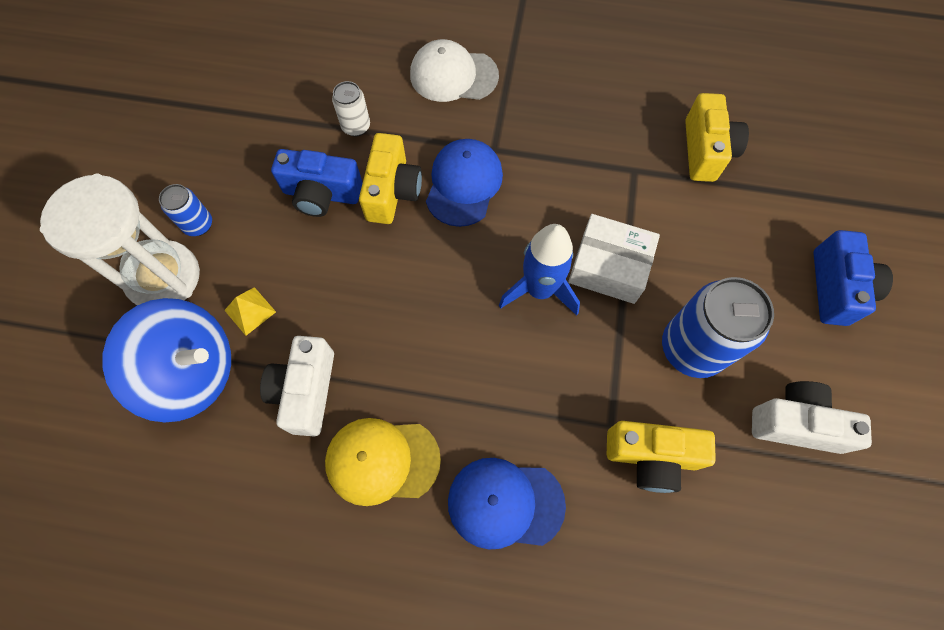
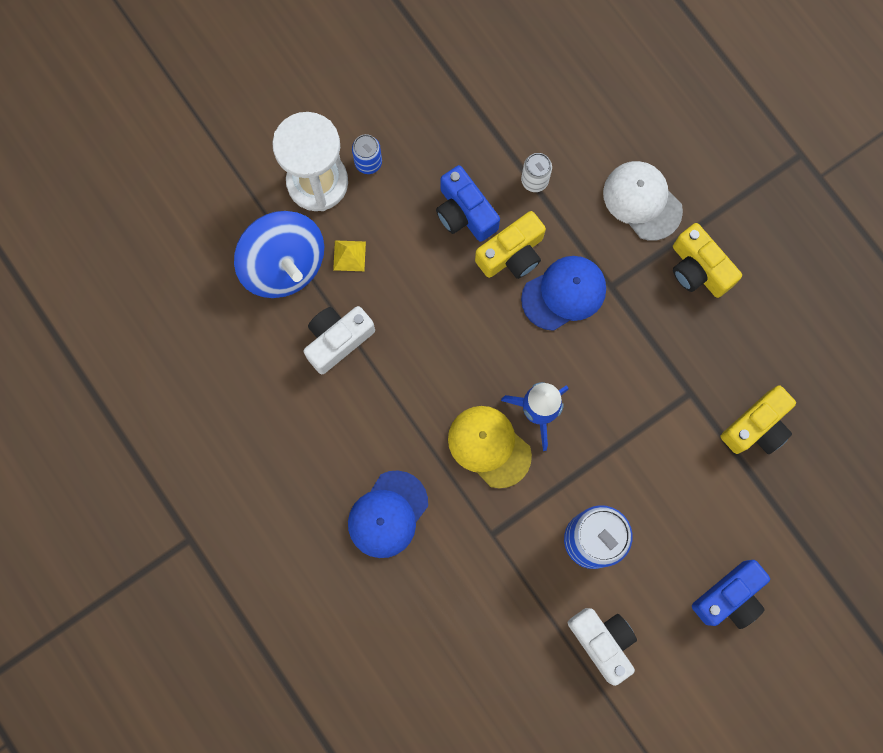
camera: 45 degrees right, 10 degrees up
(382, 461) = (343, 424): yellow cap -> yellow cap (489, 446)
(505, 503) = (387, 514): blue cap -> blue cap turned 105 degrees counterclockwise
(608, 267) = (597, 441): white box -> none
(651, 456) = (496, 573): yellow camera -> yellow camera (698, 269)

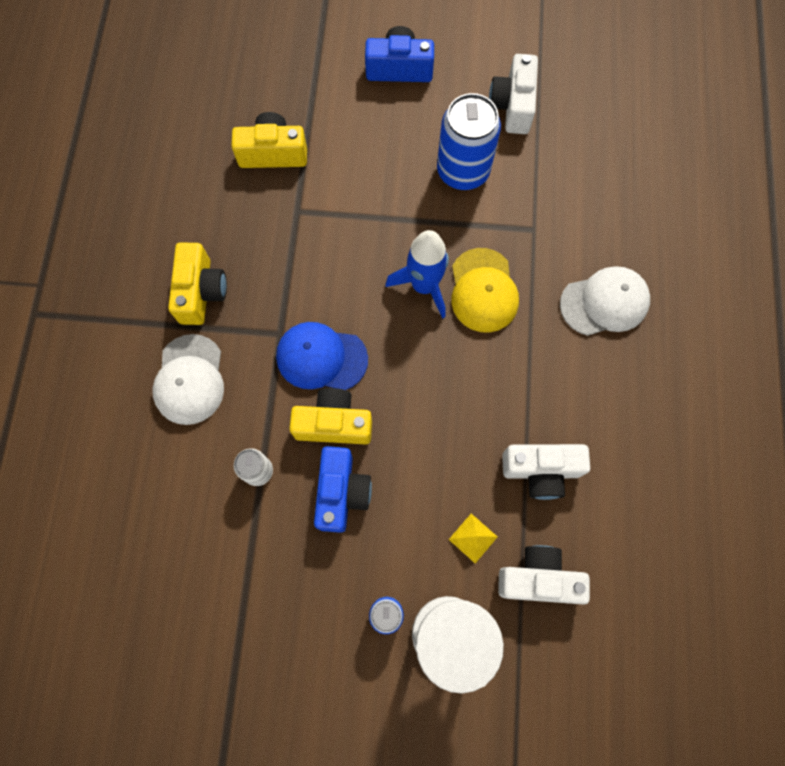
camera: 140 degrees left, 5 degrees down
(284, 265) = (538, 578): blue spinning top -> white camera
(387, 514) = (604, 302): blue cap -> white cap

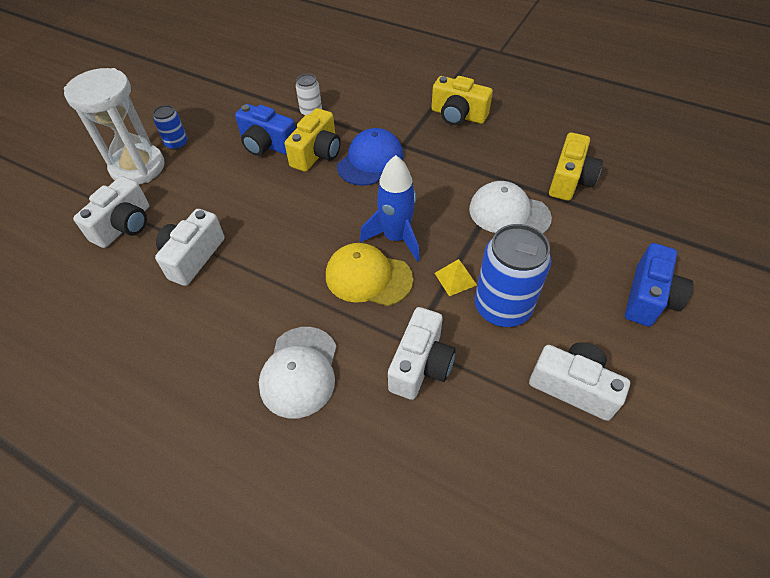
camera: 115 degrees right, 20 degrees down
(190, 380) = (394, 97): white cap -> white cap (508, 213)
(473, 538) = (182, 200): yellow pyramid -> yellow pyramid (455, 279)
(550, 214) = (420, 365): none -> white camera

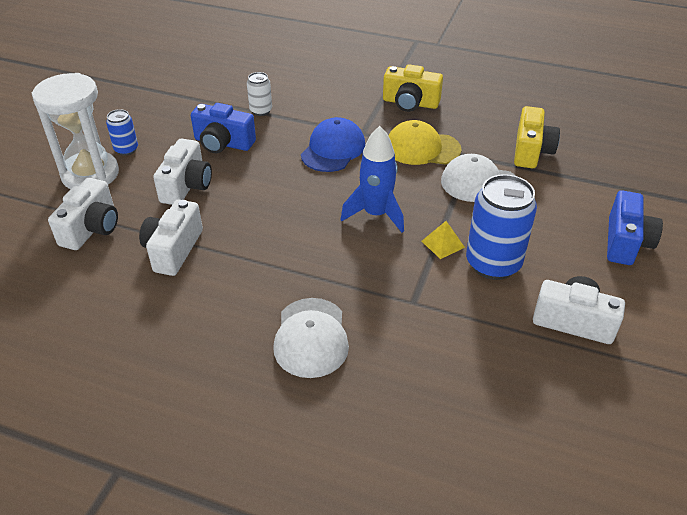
camera: 10 degrees left, 10 degrees down
(317, 154) = (277, 147): yellow camera -> none
(368, 277) = (357, 251): yellow cap -> yellow cap (422, 148)
(420, 365) = (427, 319): white camera -> white camera (186, 186)

